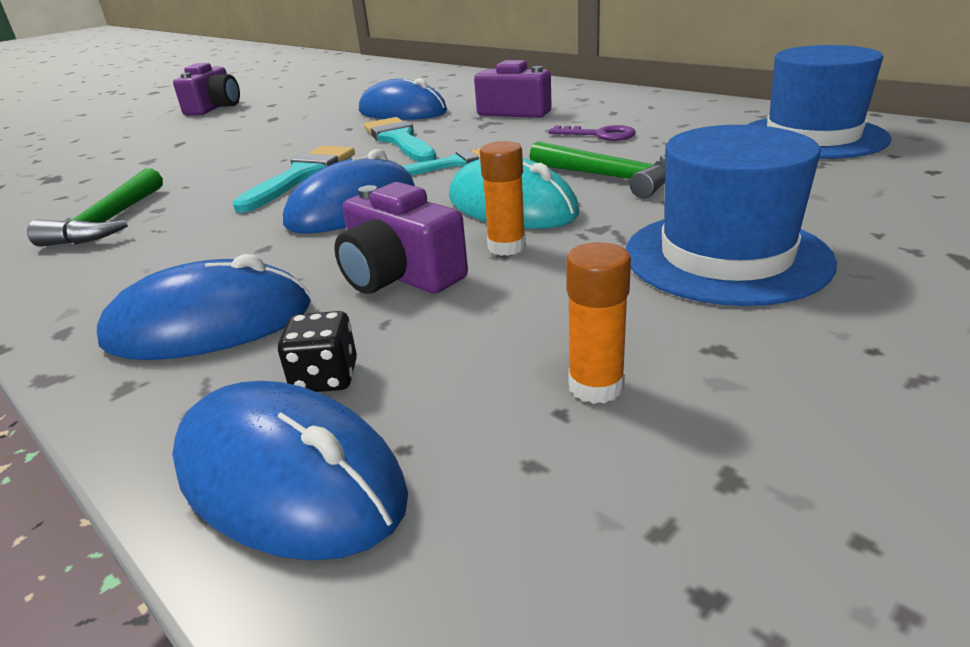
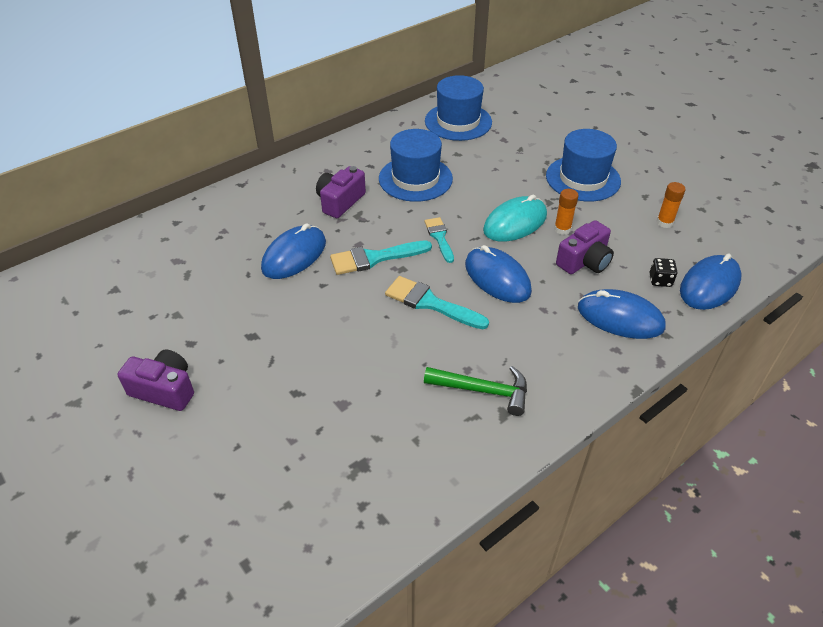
camera: 85 degrees left, 15 degrees up
(209, 323) = (620, 317): blue mouse -> blue mouse turned 60 degrees counterclockwise
(599, 135) = (415, 179): purple key -> blue hat
(609, 177) = (488, 188): green hammer -> none

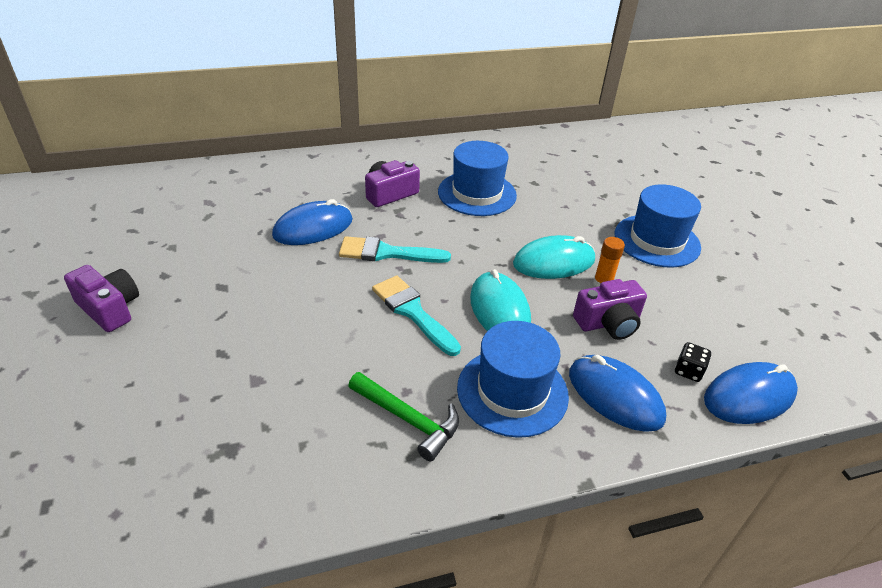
camera: 20 degrees right, 5 degrees down
(439, 237) = (464, 253): turquoise brush -> none
(458, 122) = (554, 155): blue hat -> blue hat (512, 391)
(497, 278) = (499, 309): blue mouse -> turquoise mouse
(664, 222) = (729, 311): orange glue stick -> none

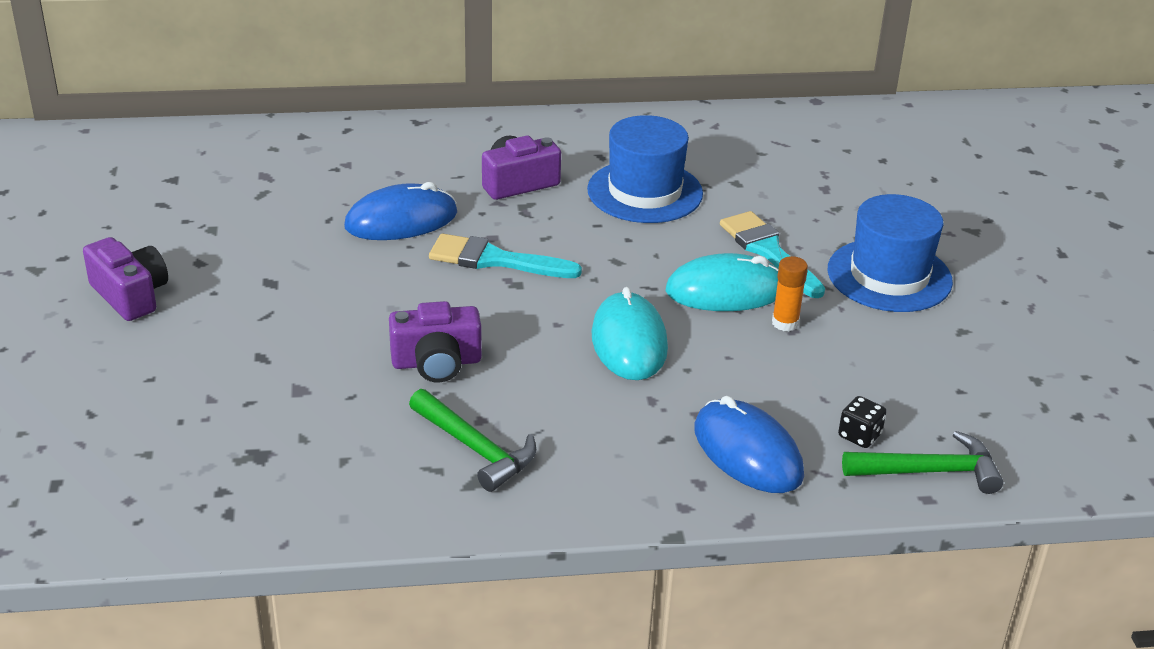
camera: 10 degrees right, 5 degrees down
(412, 312) = (511, 334): turquoise brush -> turquoise brush (768, 251)
(512, 391) = (615, 434): blue hat -> none
(608, 323) = (773, 371): purple camera -> purple camera (436, 362)
(749, 396) = (929, 471): blue mouse -> green hammer

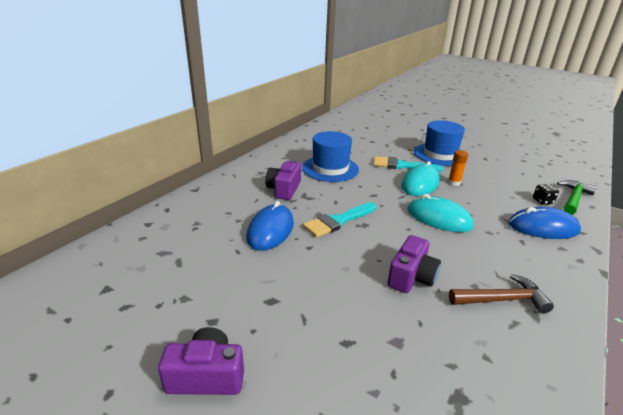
camera: 50 degrees left, 5 degrees down
(475, 448) = (501, 299): green hammer -> brown hammer

